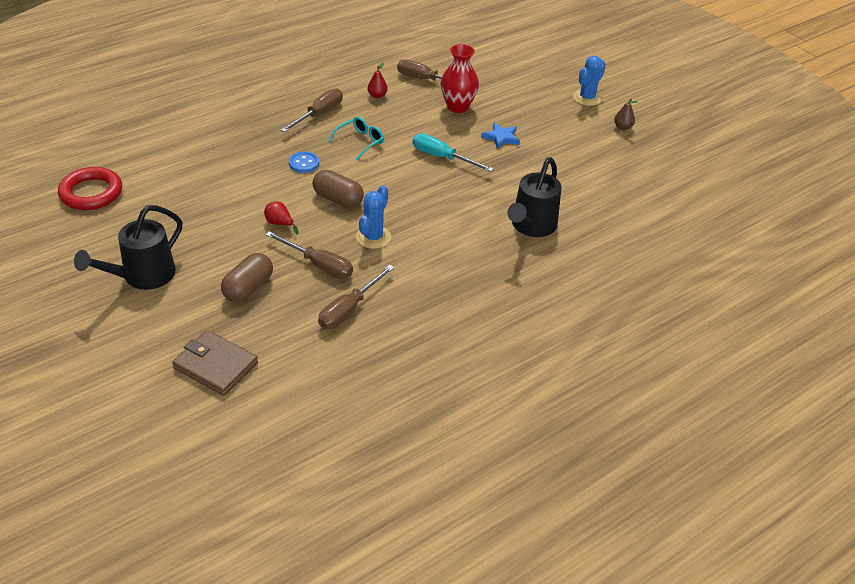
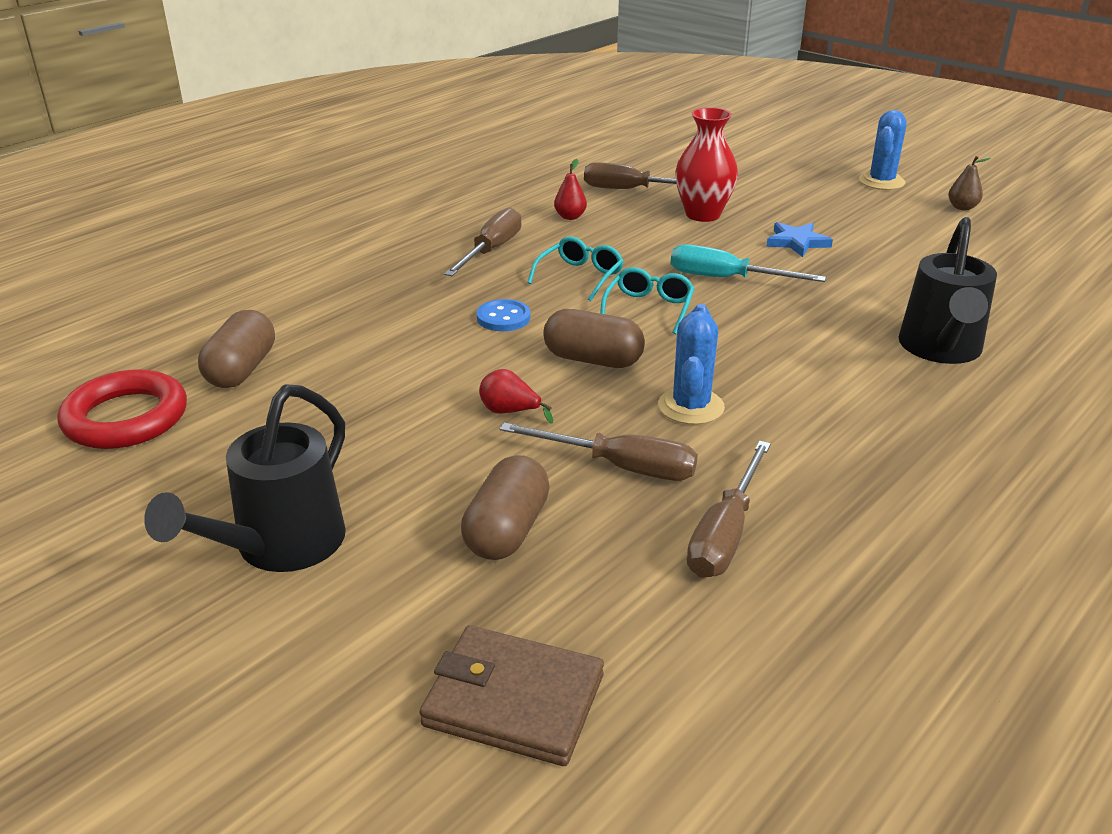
camera: 10 degrees left, 10 degrees down
(155, 173) = (241, 370): none -> brown capsule
(386, 171) = (649, 308): none -> turquoise glasses

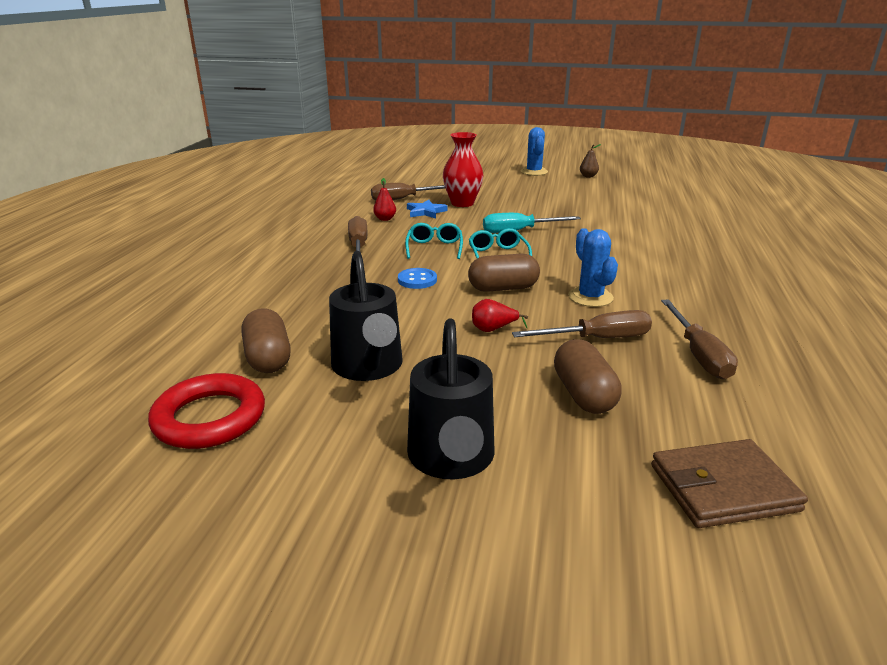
camera: 30 degrees left, 5 degrees down
(797, 242) = (531, 206): blue star -> blue star (426, 212)
(940, 350) = (669, 239): black watering can -> black watering can (369, 368)

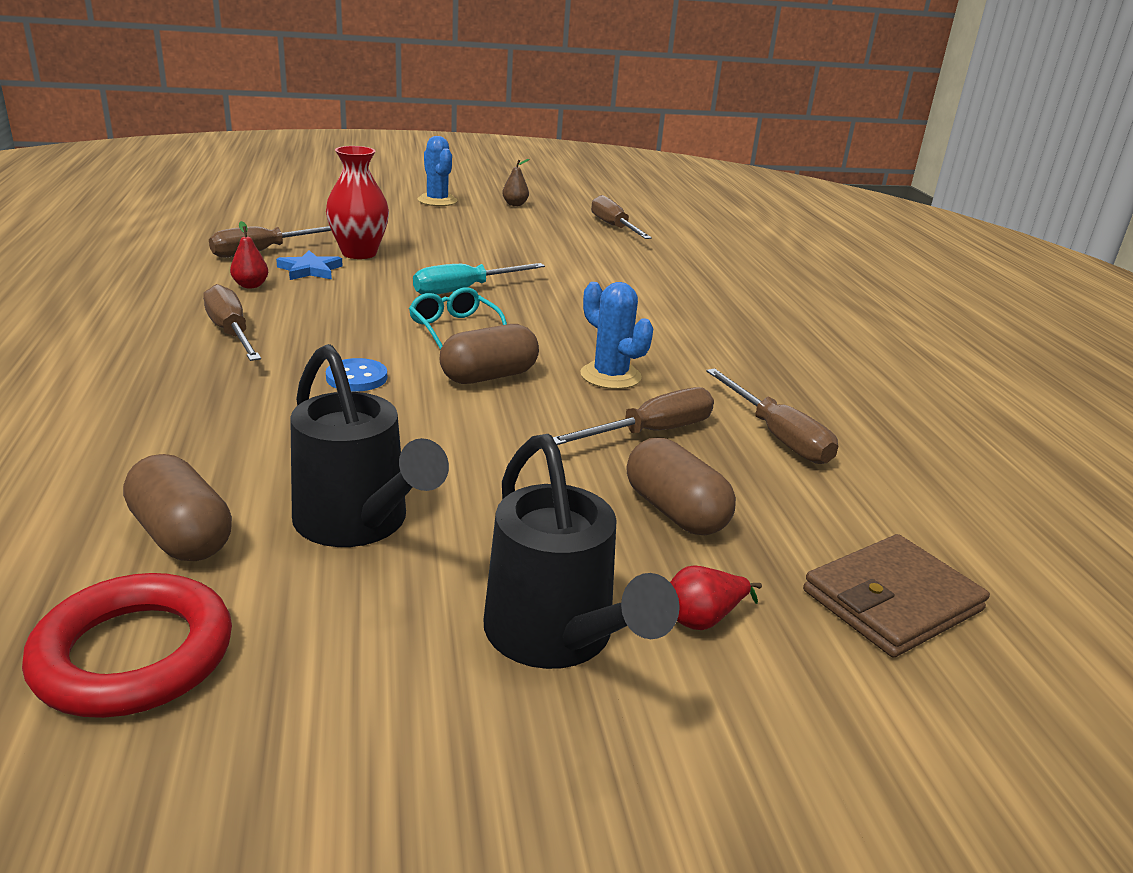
camera: 25 degrees left, 0 degrees up
(434, 248) = (355, 325): turquoise glasses -> none
(493, 329) = (508, 438): red pear -> red pear (703, 619)
(655, 195) = (614, 227): none -> brown screwdriver

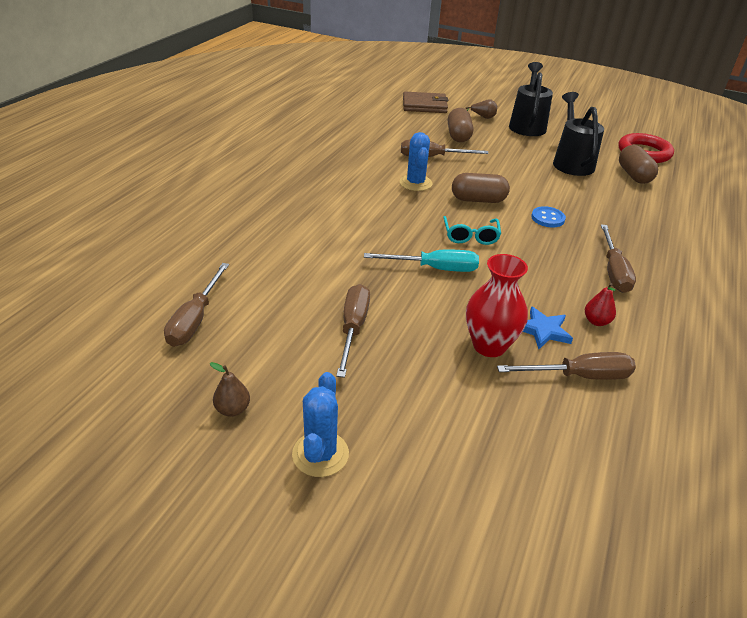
camera: 145 degrees left, 10 degrees up
(703, 619) = (483, 117): red pear -> brown pear
(777, 436) = (381, 142): brown screwdriver -> brown screwdriver (353, 328)

